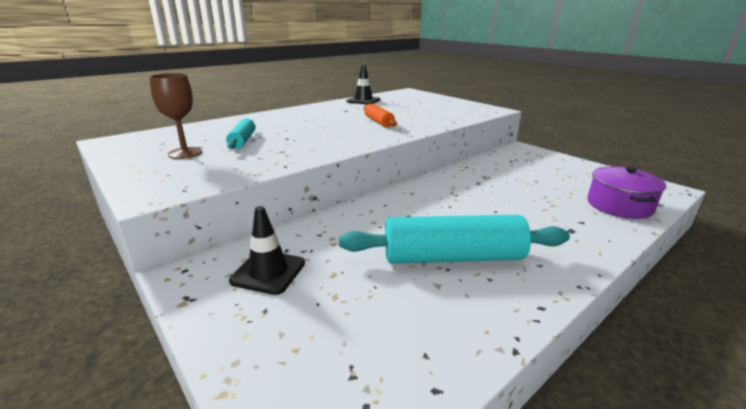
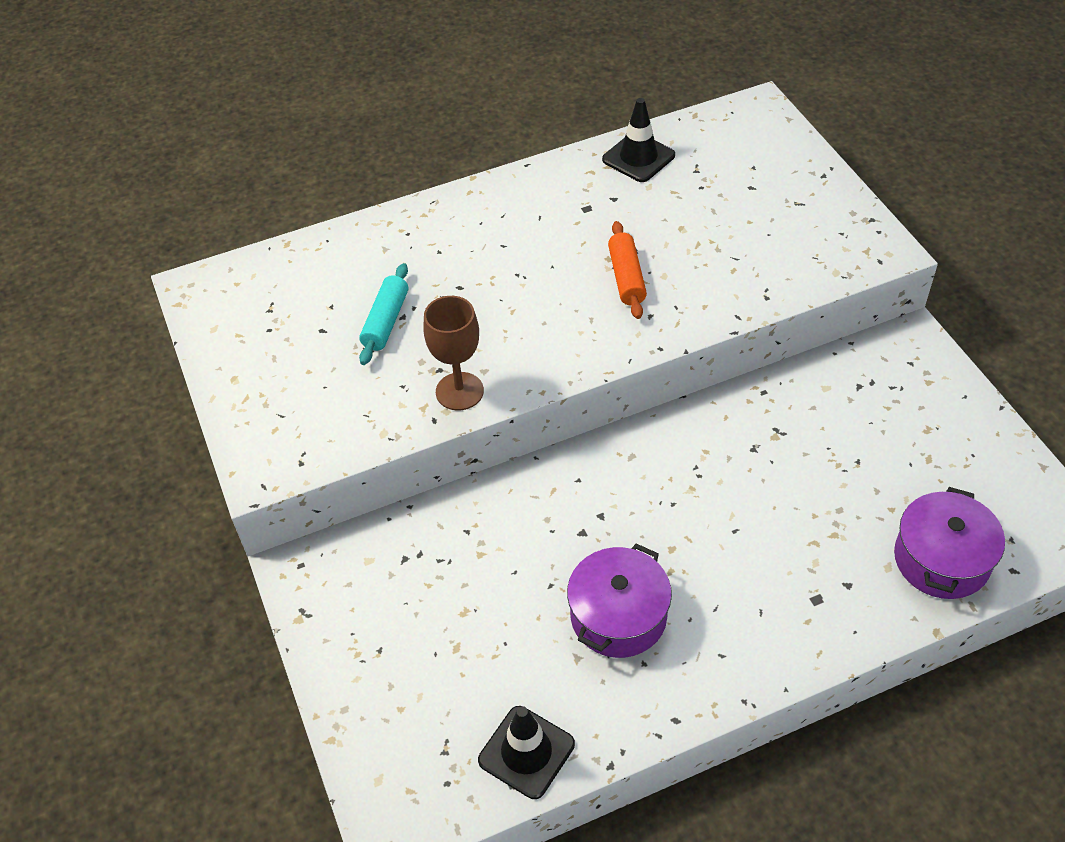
camera: 20 degrees right, 25 degrees up
(185, 153) = (302, 351): brown goblet -> brown goblet (459, 391)
(268, 272) = (392, 590): black traffic cone -> black traffic cone (526, 752)
(452, 257) = (618, 616): turquoise rolling pin -> purple pot

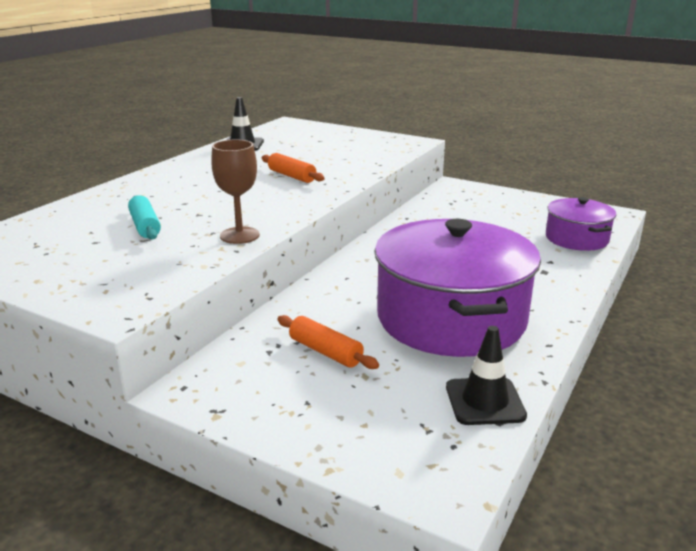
camera: 40 degrees left, 25 degrees down
(451, 591) = (325, 352): none -> orange rolling pin
(618, 616) = (451, 318): purple pot -> purple pot, size x1.92

